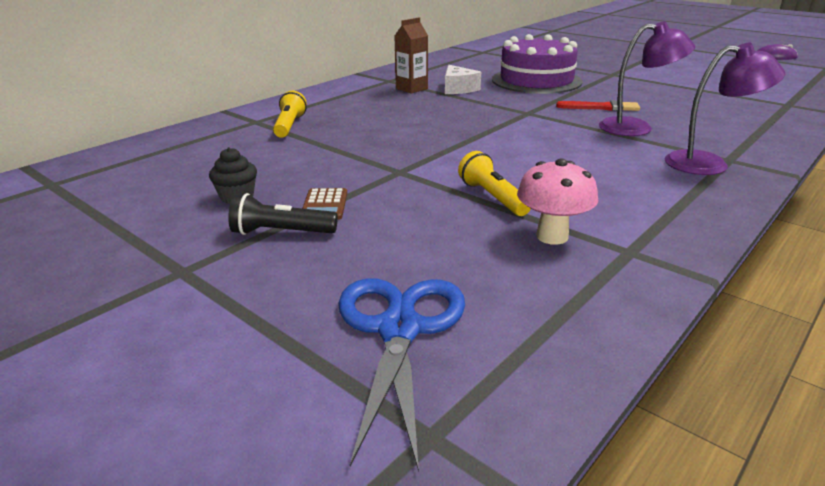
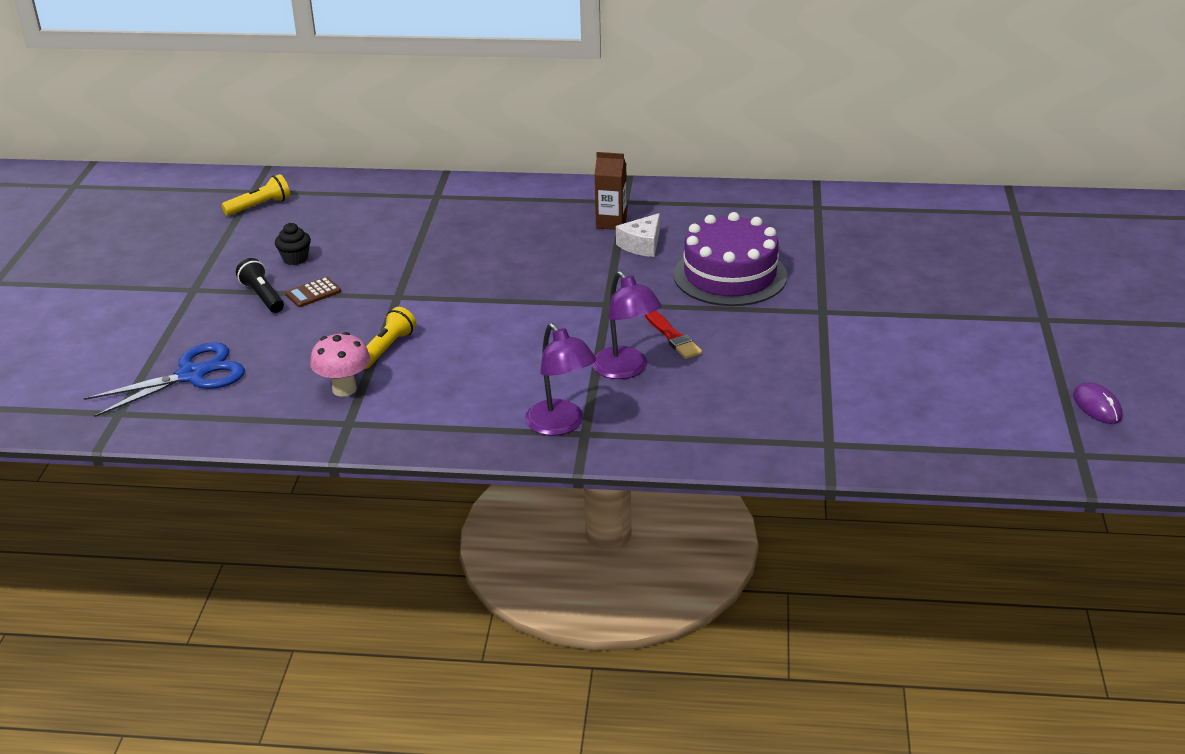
camera: 55 degrees right, 5 degrees up
(289, 126) = (443, 214): yellow flashlight -> yellow flashlight (260, 206)

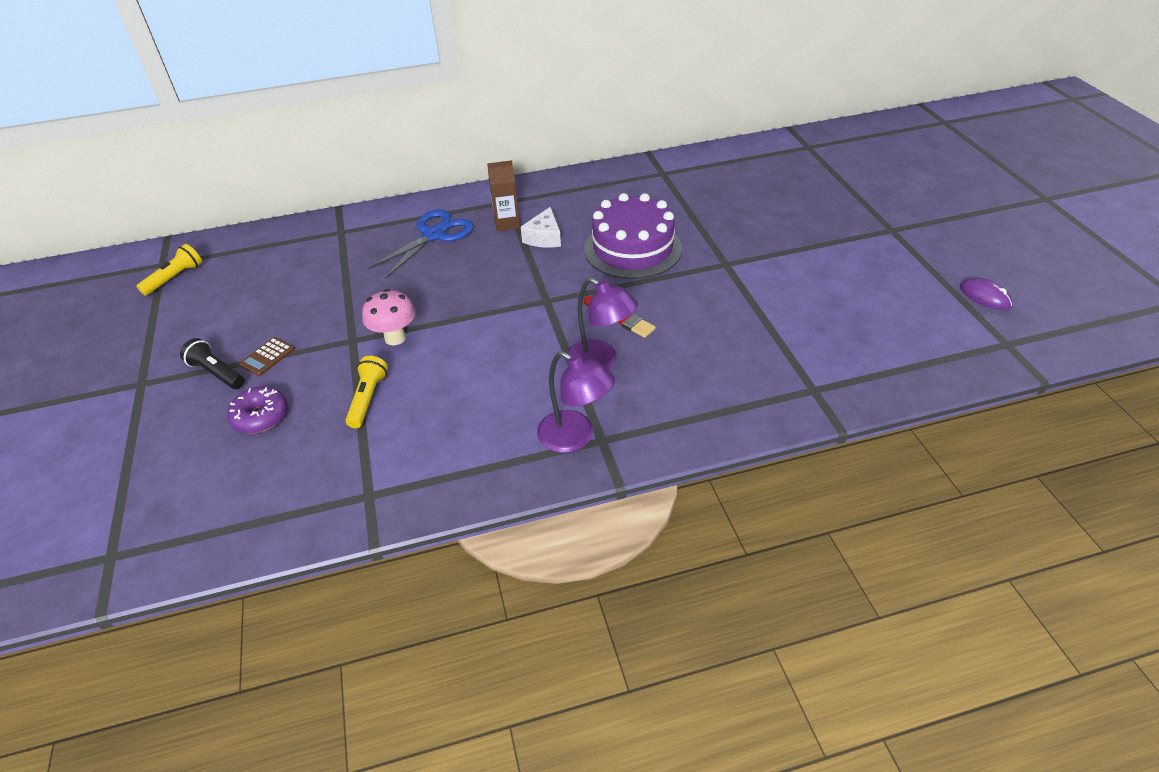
camera: 20 degrees left, 10 degrees up
(192, 375) = (177, 485): blue scissors -> blue scissors (434, 235)
(285, 340) = (260, 417): none -> purple donut
(295, 259) = (233, 324): black cupcake -> none
(344, 389) = (346, 456): pink mushroom -> pink mushroom (395, 338)

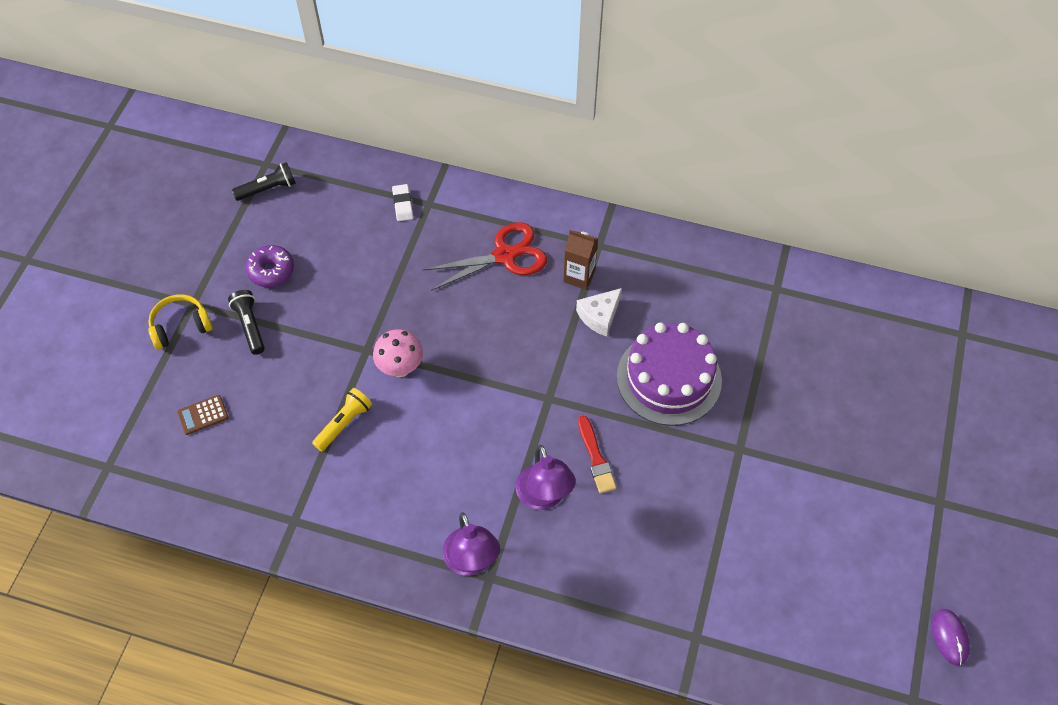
camera: 30 degrees right, 15 degrees up
(137, 405) = (180, 326): none -> yellow headphones
(175, 278) = (268, 189): yellow flashlight -> black flashlight
(260, 417) = (259, 394): purple donut -> purple donut (271, 271)
(267, 357) = (294, 330): brown calculator -> brown calculator (203, 415)
(317, 240) = (403, 204): none -> white eraser
(434, 235) = (505, 255): blue scissors -> red scissors

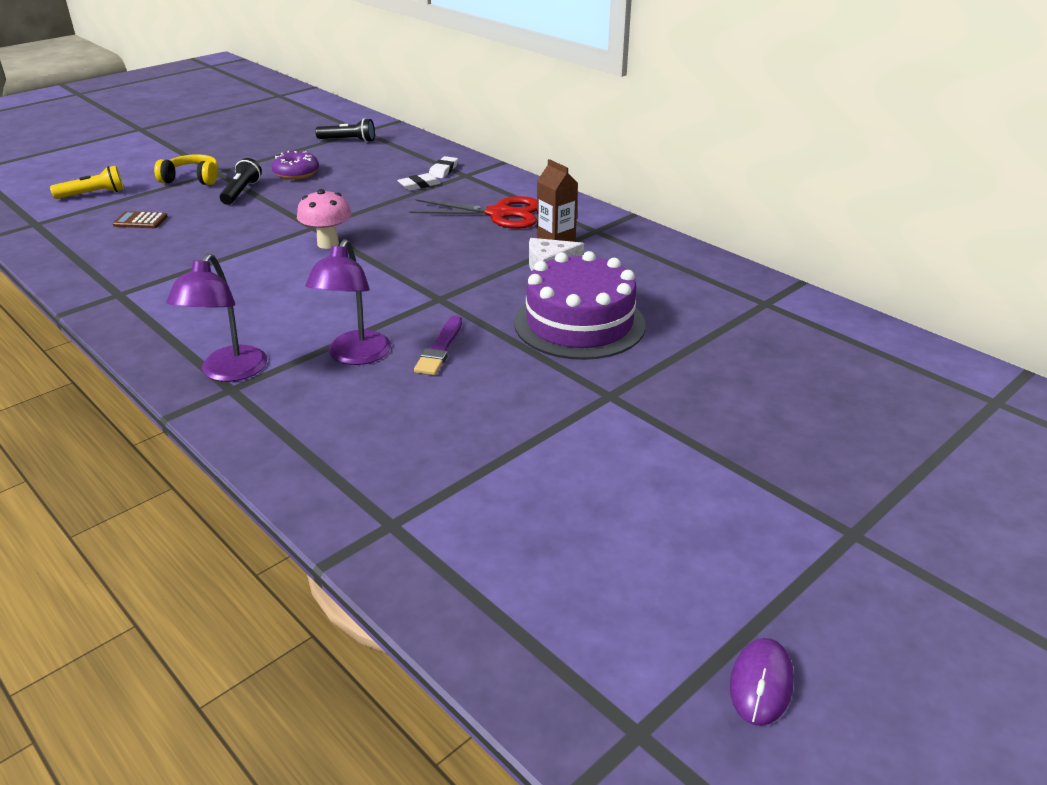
camera: 30 degrees right, 25 degrees down
(344, 423) = (239, 257): yellow flashlight -> yellow flashlight (93, 194)
(401, 240) = (419, 185): none -> white eraser
(596, 458) = (440, 349): red brush -> purple brush

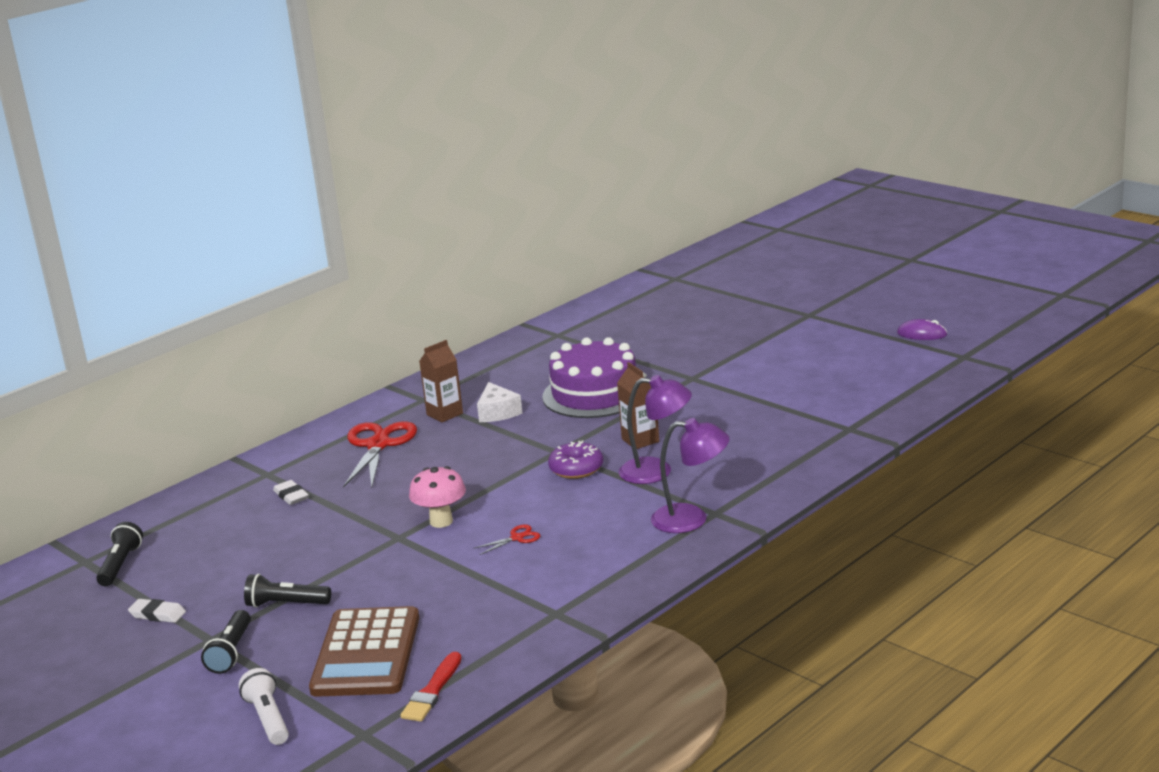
camera: 90 degrees left, 10 degrees down
(60, 245) = (432, 691): none -> red brush
(93, 194) = (268, 718): yellow flashlight -> white flashlight
(140, 221) = (366, 653): brown calculator -> brown calculator, size x2.37
(192, 179) = (231, 652): yellow headphones -> black flashlight
(269, 277) = (517, 538): none -> red scissors
(296, 173) = (231, 579): purple donut -> purple donut (576, 469)
(440, 349) = (640, 440): purple brush -> brown carton
(443, 170) = (249, 488): white eraser -> white eraser (157, 614)

